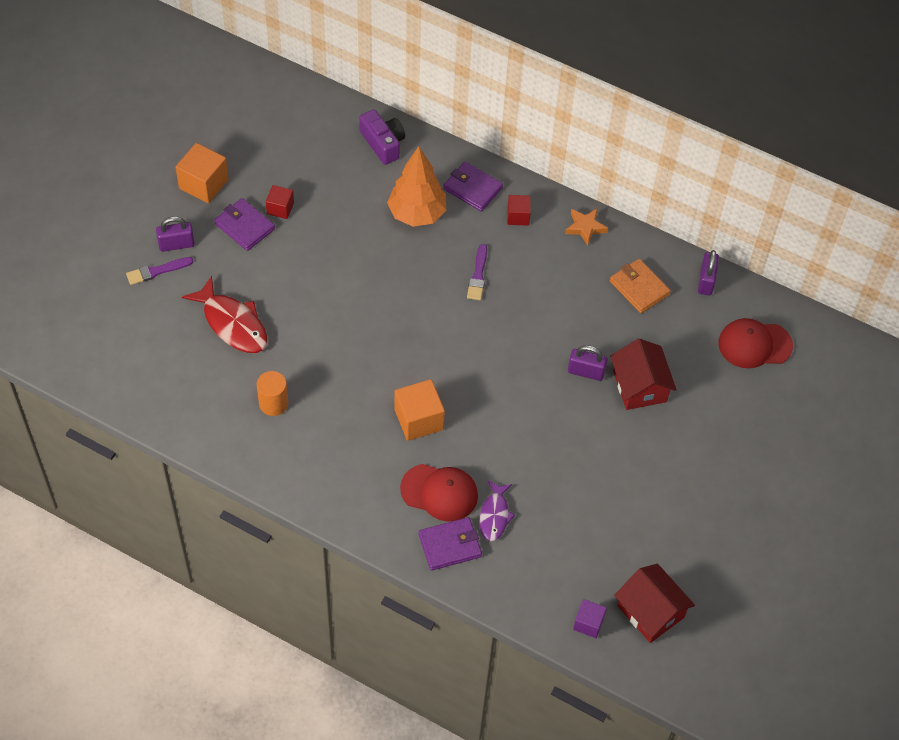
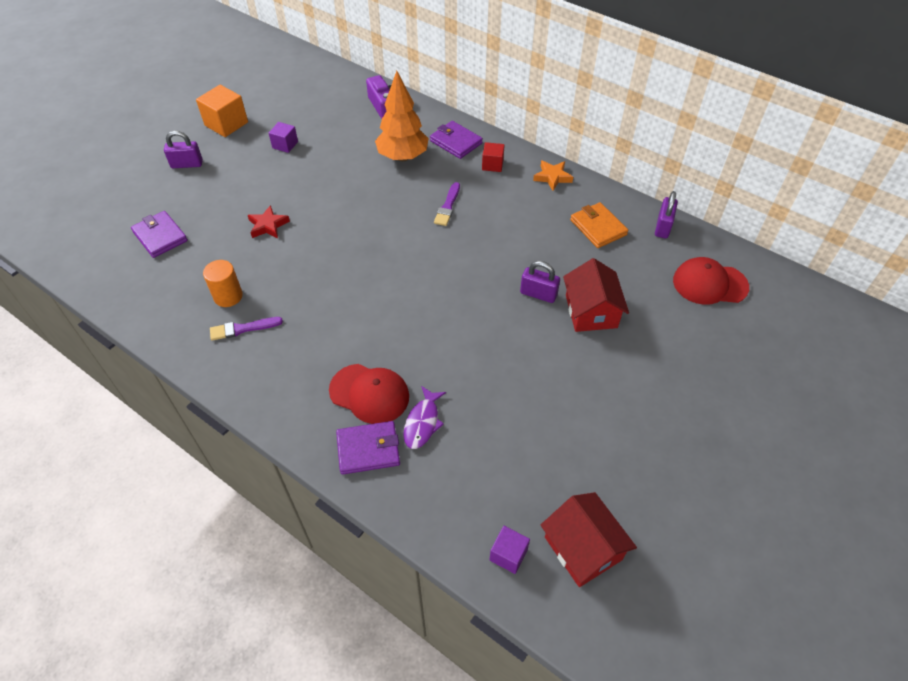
camera: 10 degrees right, 5 degrees down
(157, 271) = (162, 182): purple brush -> purple brush (243, 329)
(232, 323) = (213, 227): red fish -> none
(244, 226) = (250, 155): purple wallet -> purple wallet (160, 236)
(280, 208) = (285, 145): red cube -> purple cube
(291, 316) = (268, 225): none -> red star
(419, 419) = (364, 322): orange cube -> none

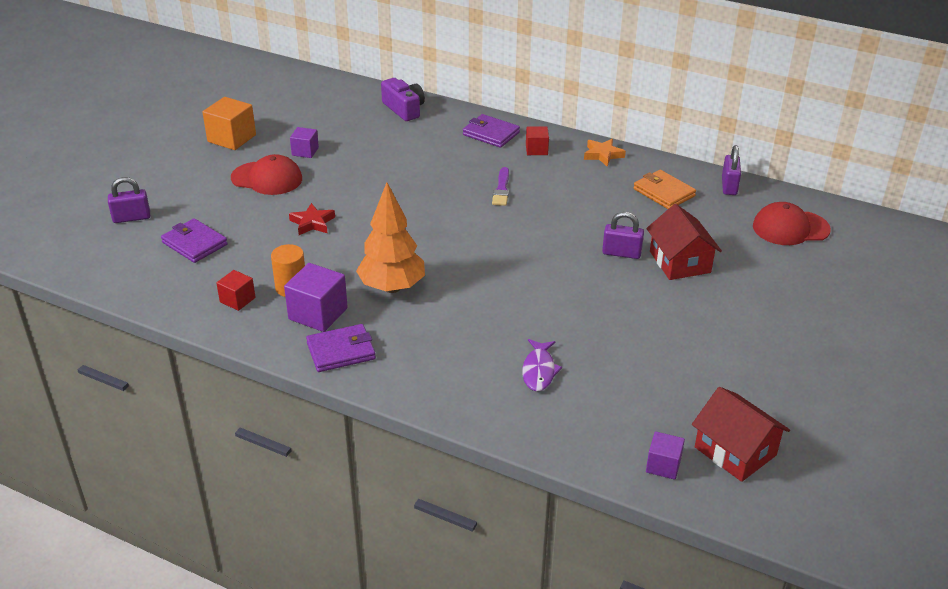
camera: 10 degrees left, 15 degrees down
(178, 304) = (237, 300): none -> red cube
(187, 164) = (200, 178): purple padlock -> purple padlock (131, 218)
(243, 329) = (318, 314): purple brush -> purple cube
(368, 449) = (490, 399): purple wallet -> purple wallet (341, 351)
(369, 393) = (475, 353): red cap -> red cap (267, 178)
(402, 157) = (438, 151): orange tree -> orange tree (392, 287)

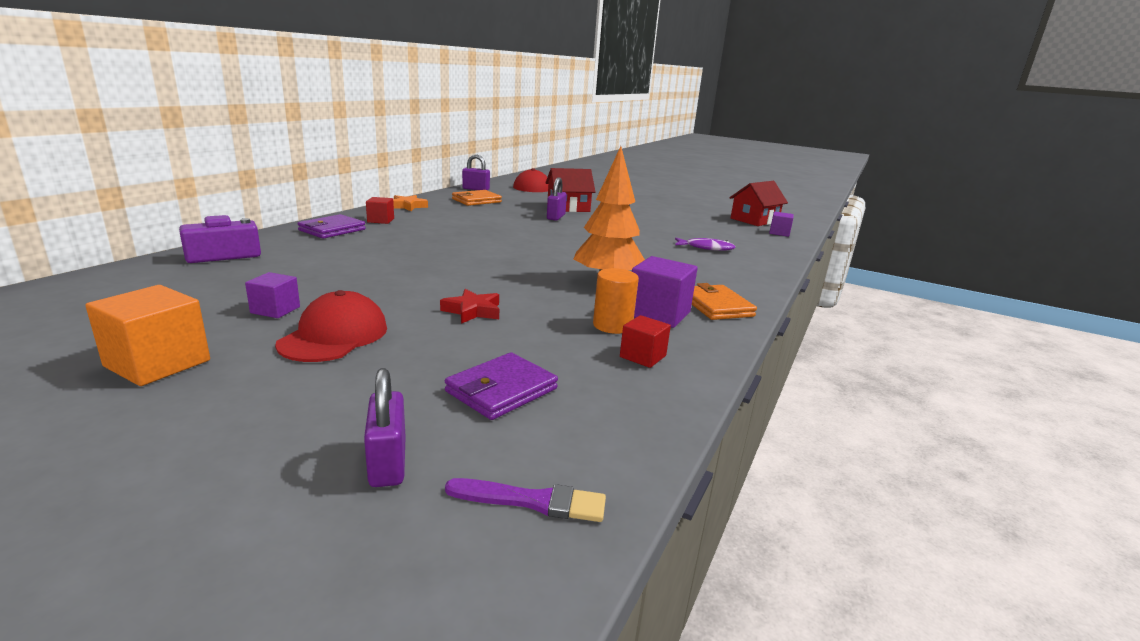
camera: 90 degrees left, 15 degrees down
(341, 351) = (716, 306): purple wallet -> orange wallet
(501, 189) = (444, 235): purple brush -> purple brush (533, 501)

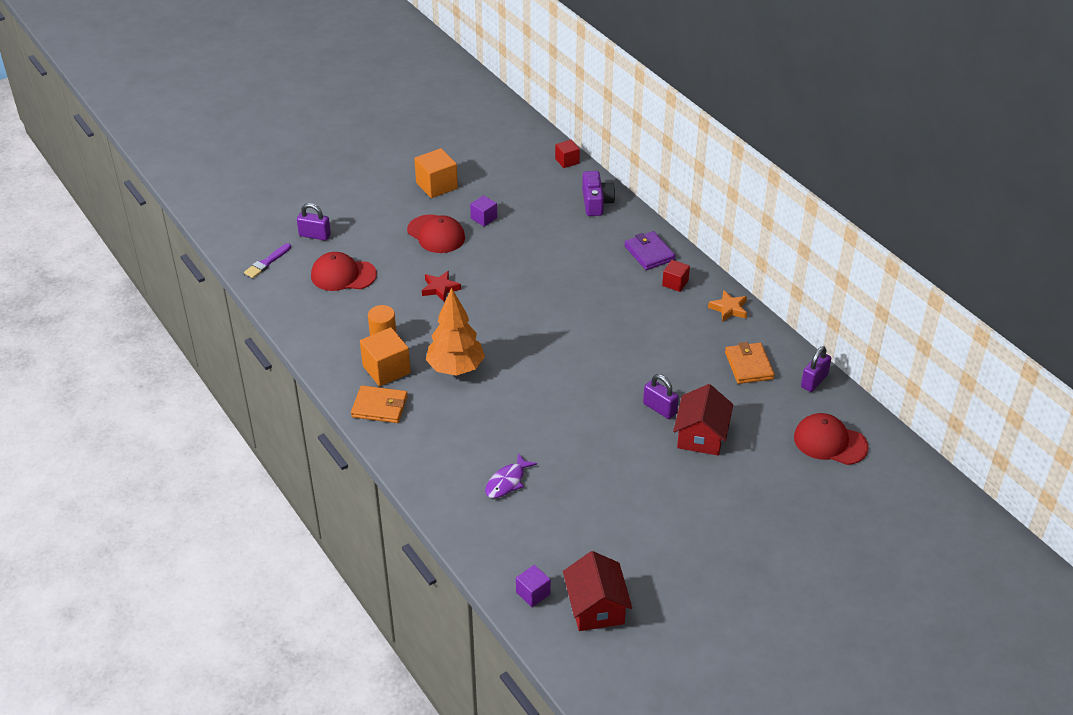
camera: 120 degrees right, 20 degrees up
(501, 390) = (343, 275): purple wallet -> red cap
(642, 356) = (339, 335): red cube -> red cube (567, 161)
(658, 314) = (386, 369): purple cube -> orange cube

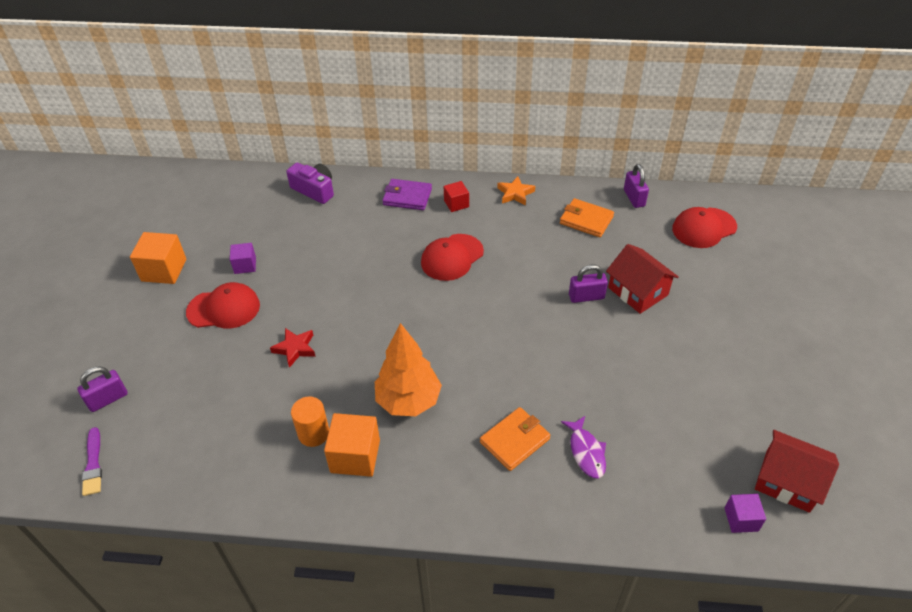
camera: 50 degrees left, 5 degrees up
(343, 275) = (190, 411): red cap -> red cap (452, 257)
(379, 407) = (399, 493): orange wallet -> orange wallet (515, 440)
(567, 161) = (246, 176): red cube -> none

